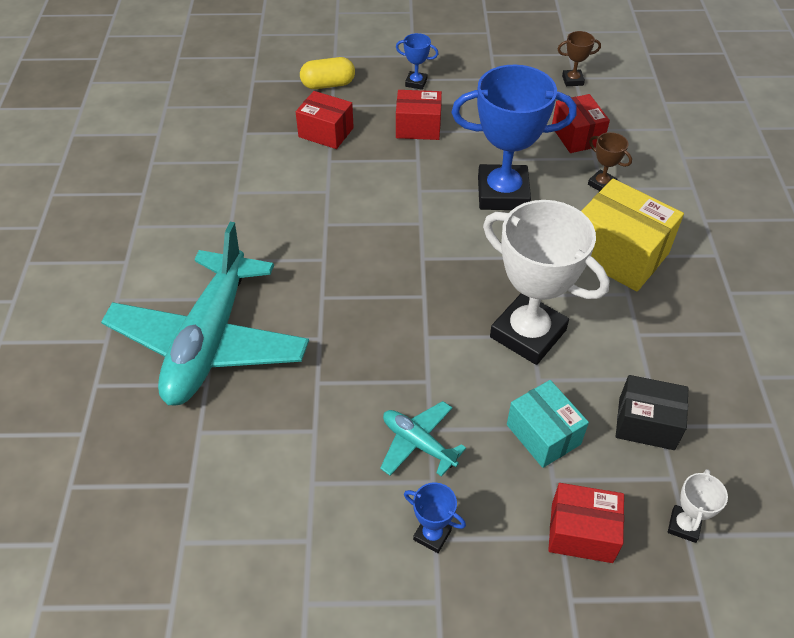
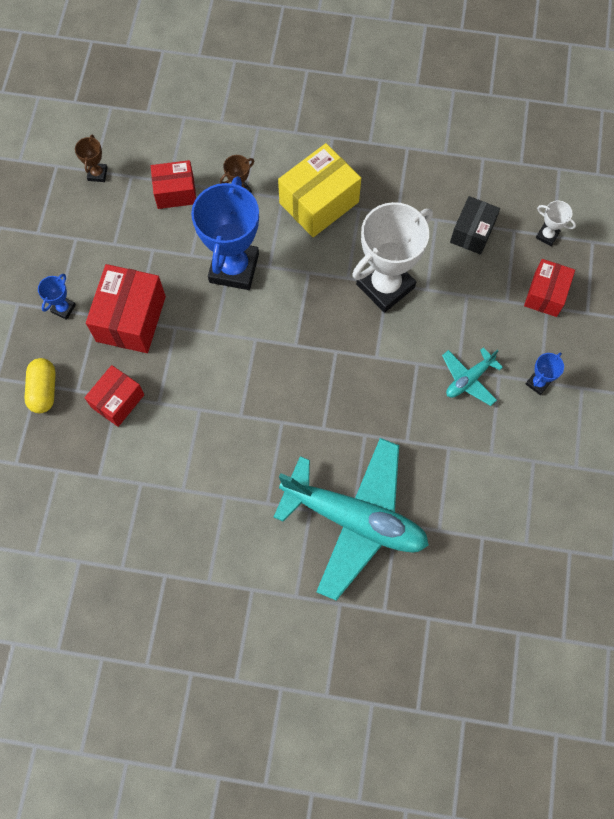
camera: 80 degrees left, 20 degrees up
(418, 127) = (131, 319): red box -> red box, size x1.57
(543, 434) = (472, 298): turquoise box -> none

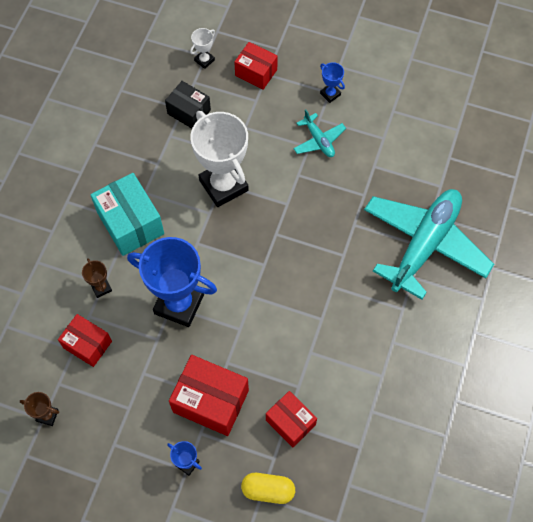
camera: 80 degrees left, 5 degrees down
(175, 192) = (87, 344): red box -> red box turned 60 degrees counterclockwise
(319, 202) = (130, 223): yellow box -> turquoise box

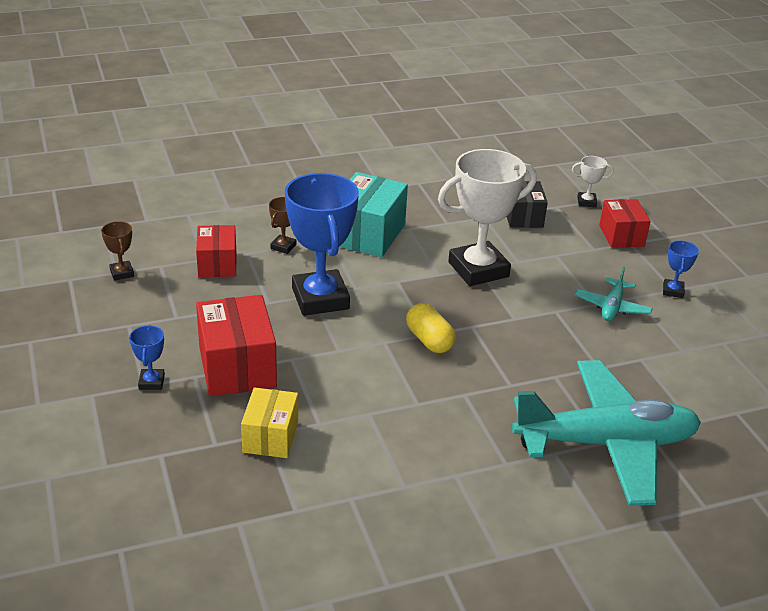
camera: 50 degrees right, 30 degrees down
(223, 185) = (478, 269): white trophy -> white trophy turned 45 degrees clockwise
(268, 490) = (173, 457): yellow capsule -> yellow capsule (429, 340)
(290, 422) = (270, 437): red box -> yellow box

